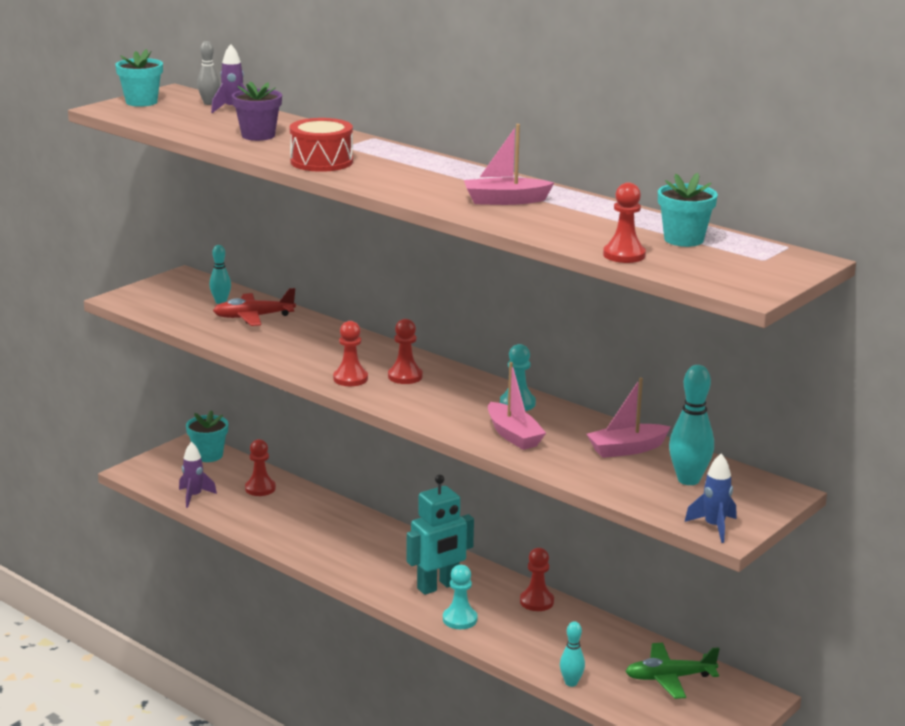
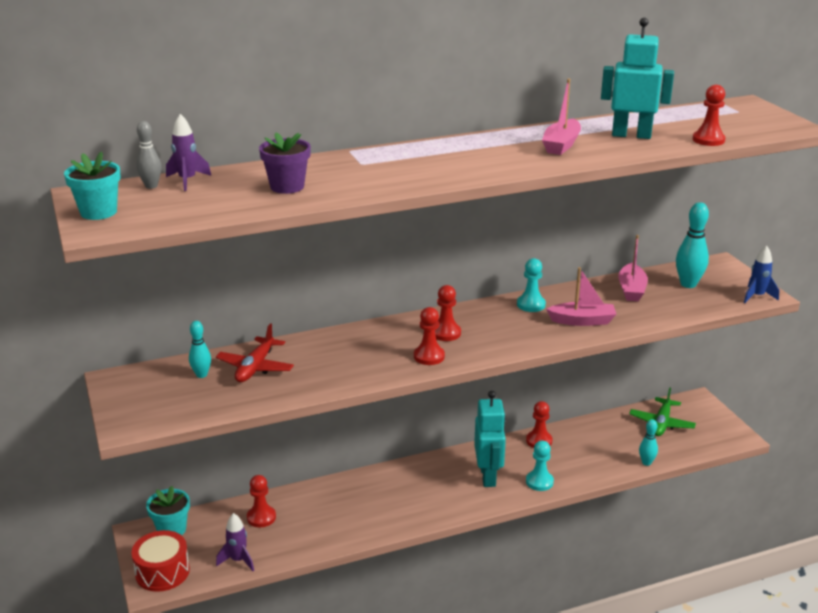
camera: 60 degrees left, 5 degrees up
(321, 162) = (395, 179): red drum -> red drum (162, 572)
(584, 222) = (631, 135): none -> turquoise robot
(683, 239) = (687, 120): turquoise flower pot -> none

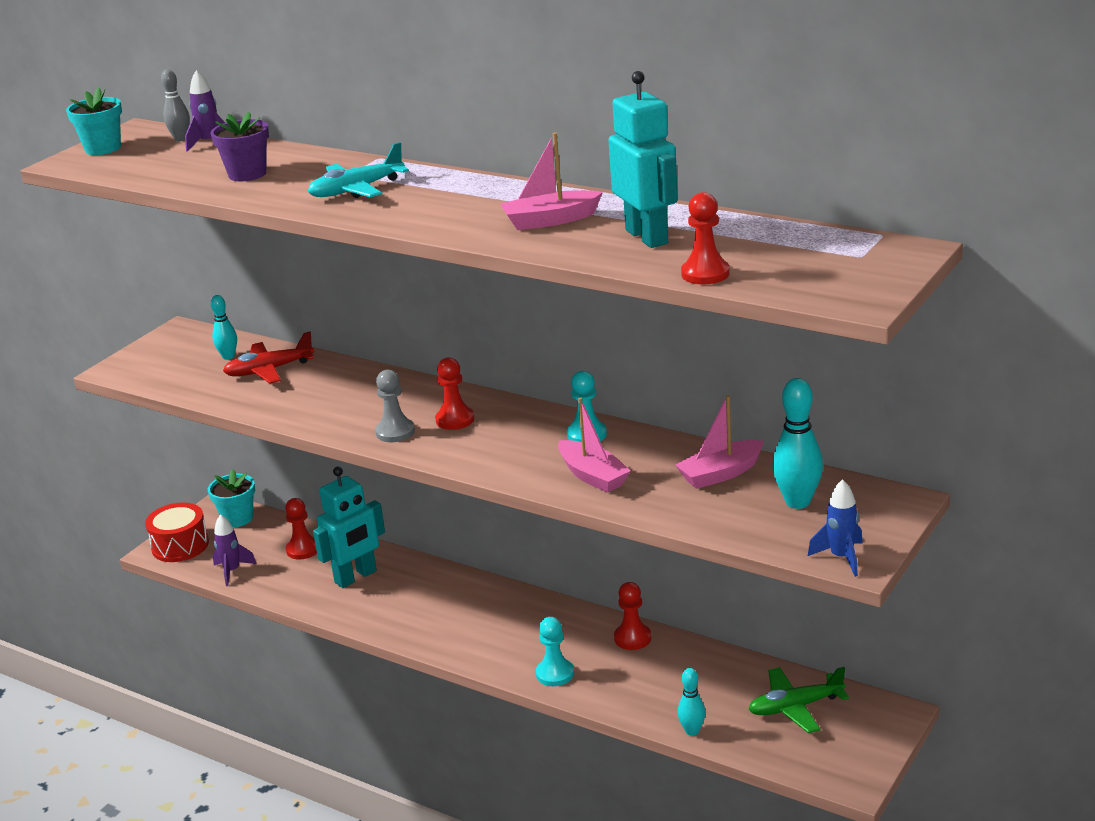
camera: 55 degrees right, 0 degrees up
(397, 169) = (356, 190): none -> turquoise plane
(429, 356) = (395, 432): red pawn -> grey pawn
(488, 476) = (522, 637): turquoise robot -> turquoise robot (356, 577)

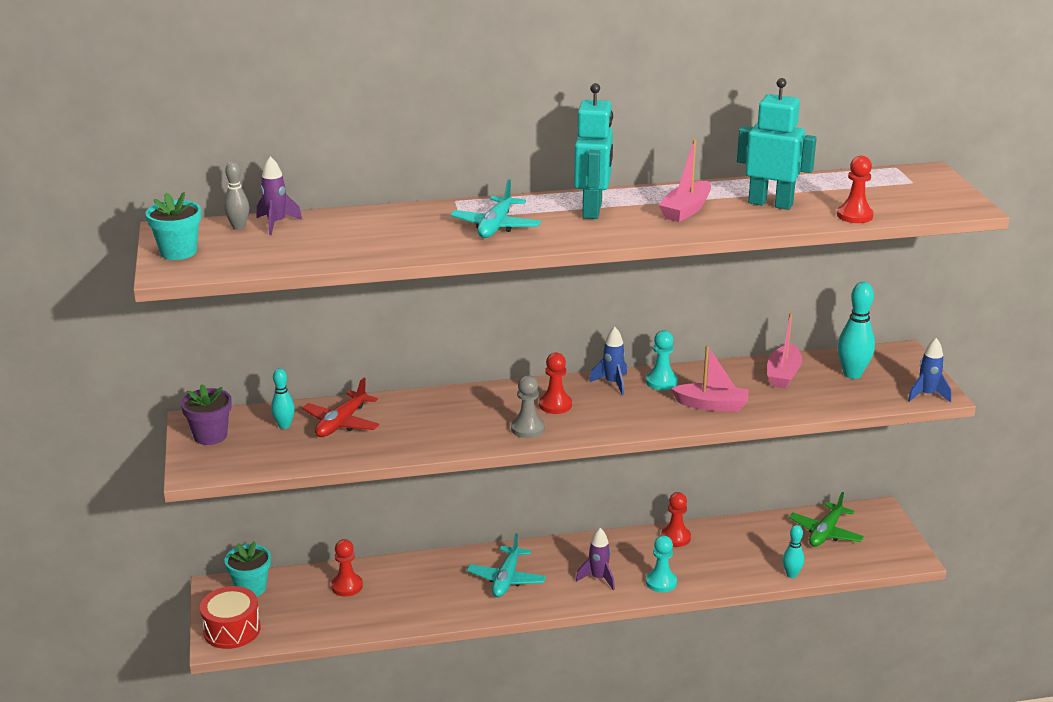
camera: 45 degrees left, 0 degrees up
(232, 571) = (312, 627): purple rocket -> purple rocket (598, 578)
(247, 174) = (374, 238): purple flower pot -> purple flower pot (210, 436)
(356, 577) = (422, 586): turquoise robot -> turquoise robot (592, 210)
(428, 604) = (506, 579): none -> turquoise plane
(539, 419) = (612, 383): none -> blue rocket

